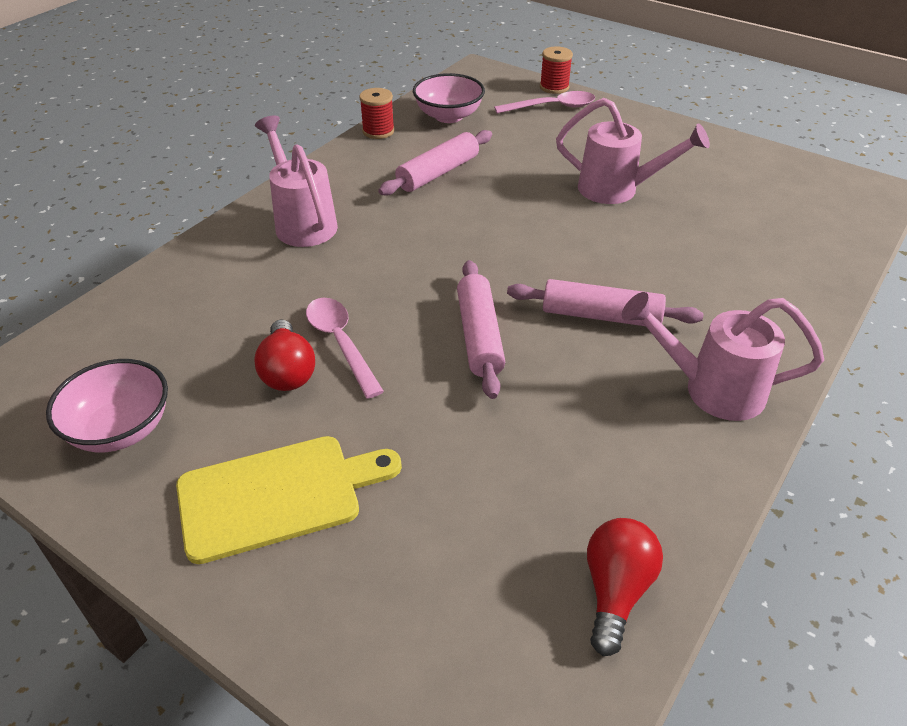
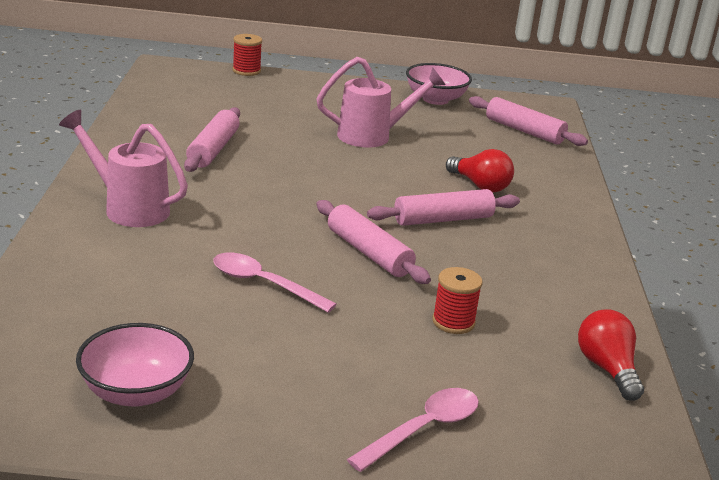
camera: 35 degrees left, 15 degrees down
(278, 495) = (325, 392): yellow cutting board -> none
(288, 371) = (240, 314): red light bulb -> red light bulb (480, 186)
(378, 131) = (121, 127): red spool -> red spool (453, 322)
(448, 116) = (175, 105): pink bowl -> pink bowl (435, 99)
(552, 107) = (260, 86): pink spoon -> pink spoon (423, 429)
(710, 389) = (556, 245): pink watering can -> none
(812, 219) = (524, 131): none -> pink rolling pin

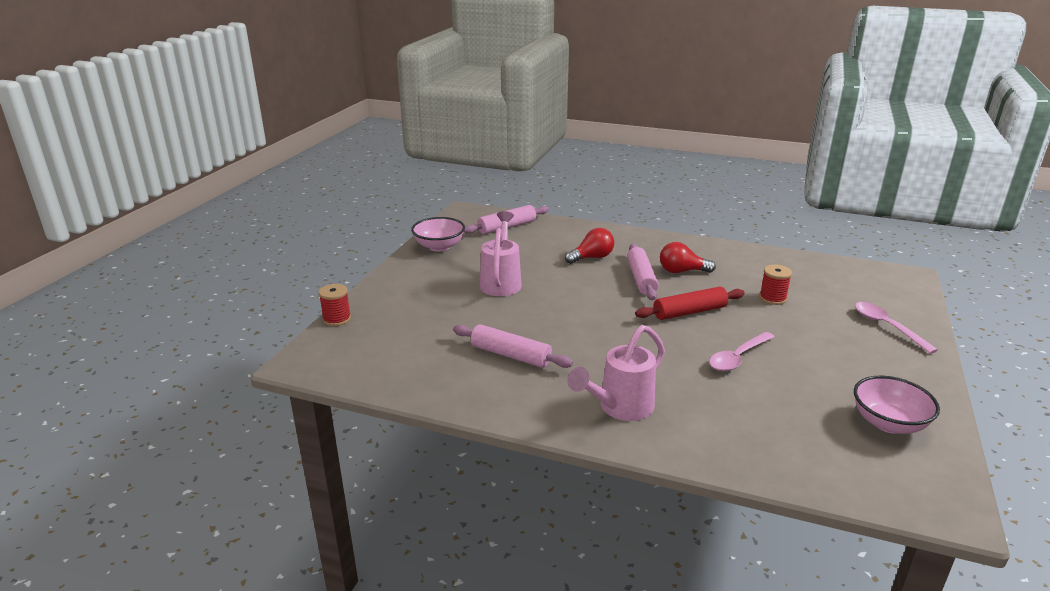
camera: 70 degrees left, 0 degrees up
(369, 253) = (689, 312): pink rolling pin -> red rolling pin
(607, 369) = (809, 265): red light bulb -> red light bulb (682, 271)

